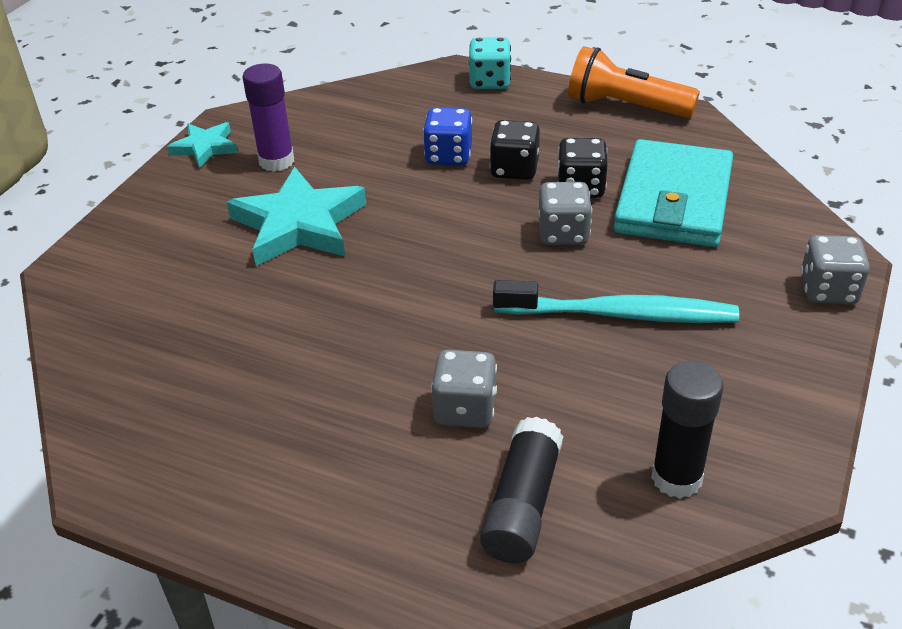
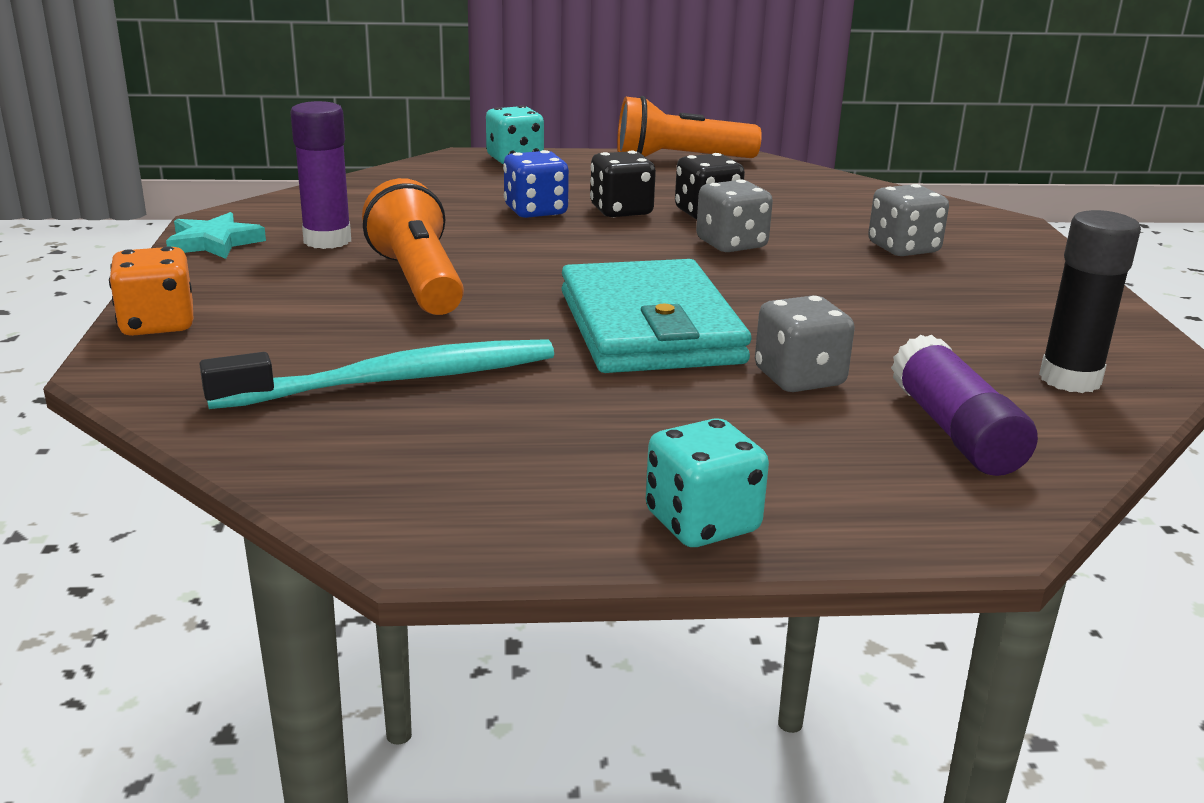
camera: 30 degrees left, 15 degrees down
(112, 231) = (157, 324): none -> orange dice
(268, 531) = (702, 523): none -> turquoise dice
(298, 224) = (418, 281): turquoise star -> orange flashlight
(522, 504) = (955, 431): black glue stick -> purple glue stick
(620, 314) = (862, 286): turquoise toothbrush -> turquoise toothbrush (395, 380)
(673, 200) = (809, 209): turquoise wallet -> turquoise wallet (650, 327)
(828, 290) = (1022, 241): grey dice -> grey dice (903, 248)

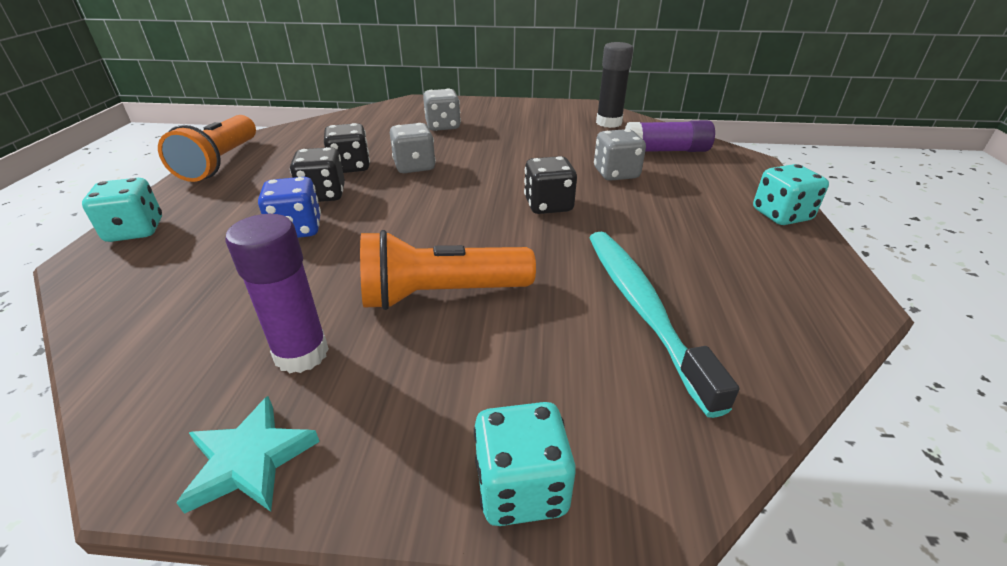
camera: 80 degrees left, 10 degrees up
(157, 324) = (521, 487): orange dice -> turquoise dice
(650, 327) = (548, 205): turquoise wallet -> black dice

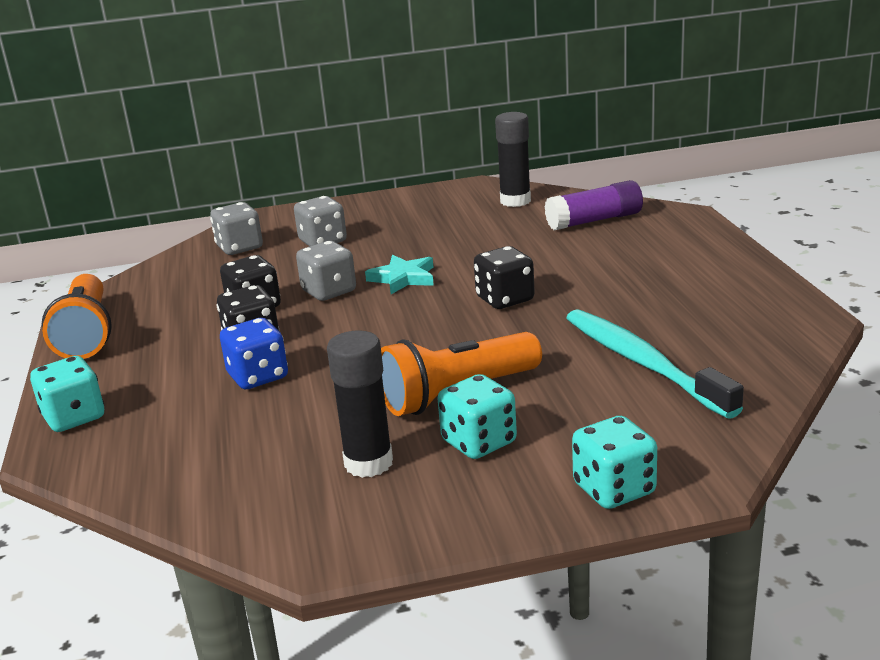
camera: 15 degrees left, 10 degrees down
(250, 460) = (394, 530): turquoise star -> turquoise star (403, 278)
(301, 354) = (368, 463): purple glue stick -> black glue stick
(616, 174) = (555, 255): grey dice -> grey dice (240, 248)
(781, 215) = (733, 261): turquoise dice -> turquoise dice (479, 442)

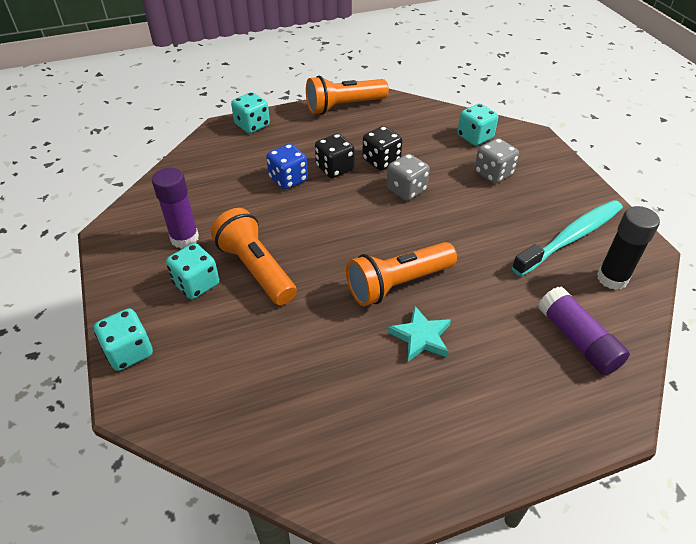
camera: 80 degrees right, 20 degrees up
(240, 248) = (475, 137): grey dice -> turquoise dice
(368, 463) = (185, 238): black glue stick -> purple glue stick
(403, 278) = (431, 224): turquoise star -> turquoise star (421, 337)
(505, 299) = (398, 284): black dice -> orange flashlight
(642, 363) = (289, 371): turquoise toothbrush -> turquoise toothbrush (570, 237)

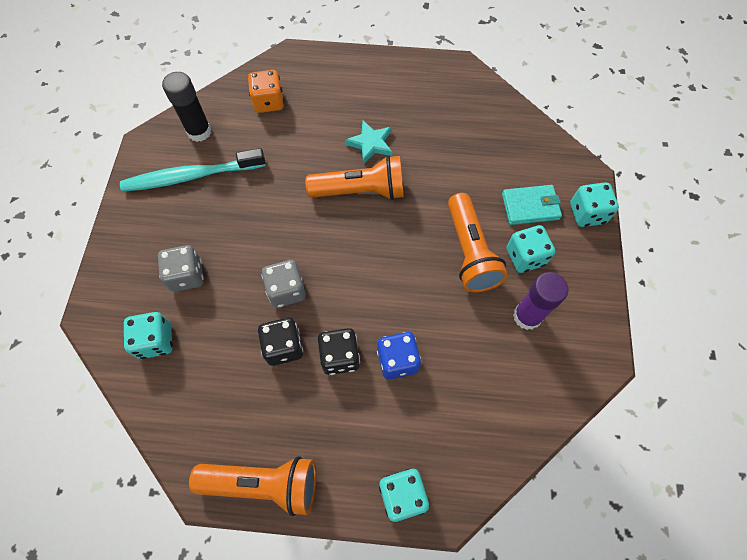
camera: 155 degrees left, 20 degrees up
(201, 335) = (530, 206): none -> turquoise wallet
(577, 340) = (269, 102): purple glue stick -> orange dice

